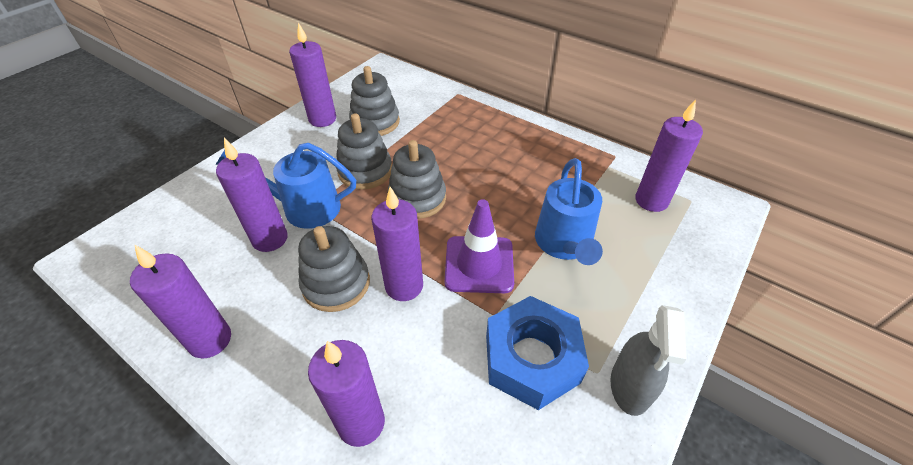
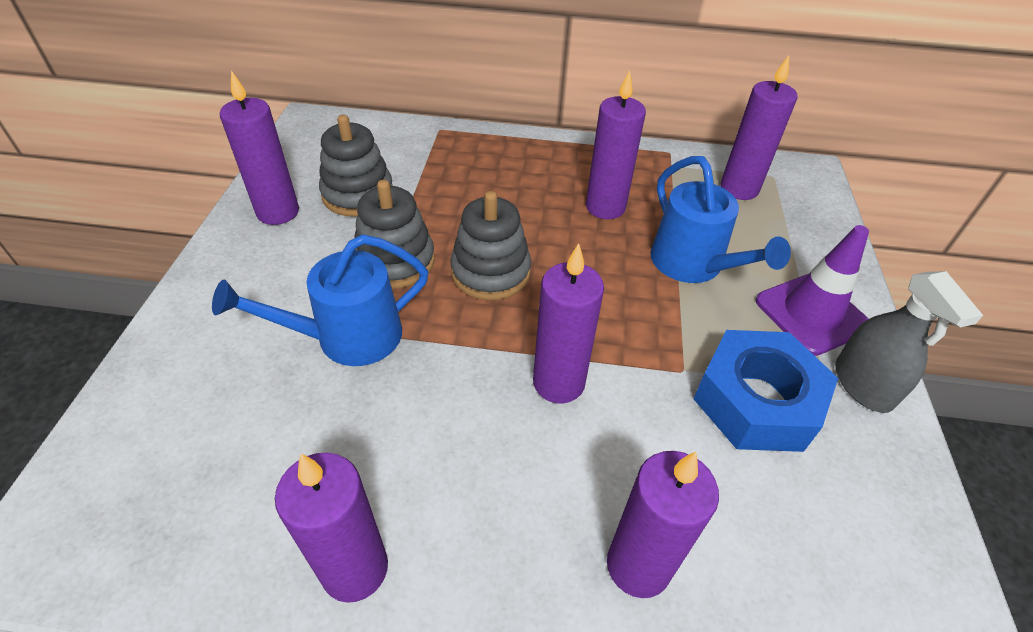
camera: 30 degrees left, 0 degrees up
(270, 239) = (331, 397): purple candle -> purple candle (605, 207)
(336, 284) = (472, 416): grey stacking toy -> none
(479, 264) = (623, 322): purple traffic cone -> purple traffic cone (812, 314)

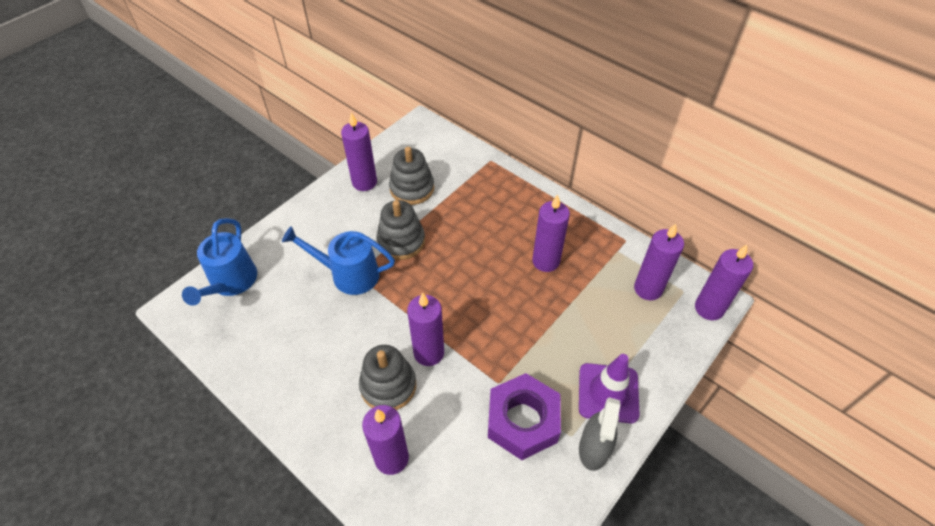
camera: 35 degrees right, 5 degrees up
(355, 569) = (279, 386): purple candle -> purple candle (709, 308)
(490, 272) = (445, 272): grey stacking toy -> grey stacking toy (388, 386)
(693, 264) = (564, 325): blue watering can -> blue watering can (231, 282)
(756, 401) = (522, 421): blue nut -> purple nut

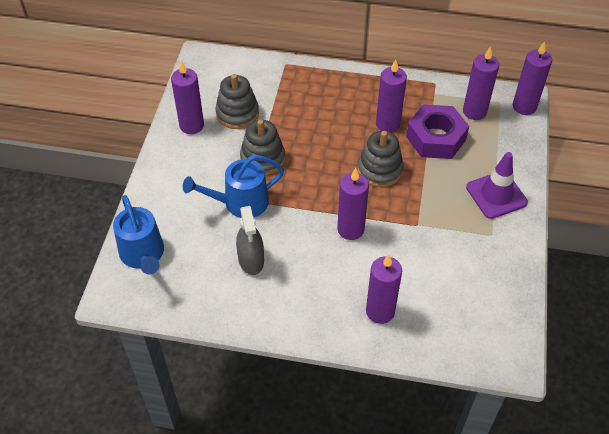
camera: 30 degrees left, 0 degrees up
(388, 386) = (338, 266): grey stacking toy -> grey stacking toy (380, 170)
(522, 421) = (452, 241): purple nut -> purple nut (435, 138)
(594, 448) = (512, 235): grey spray bottle -> grey spray bottle (251, 260)

